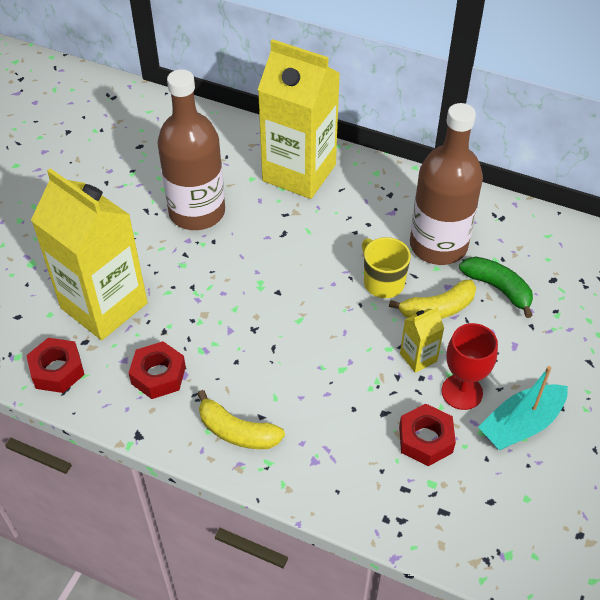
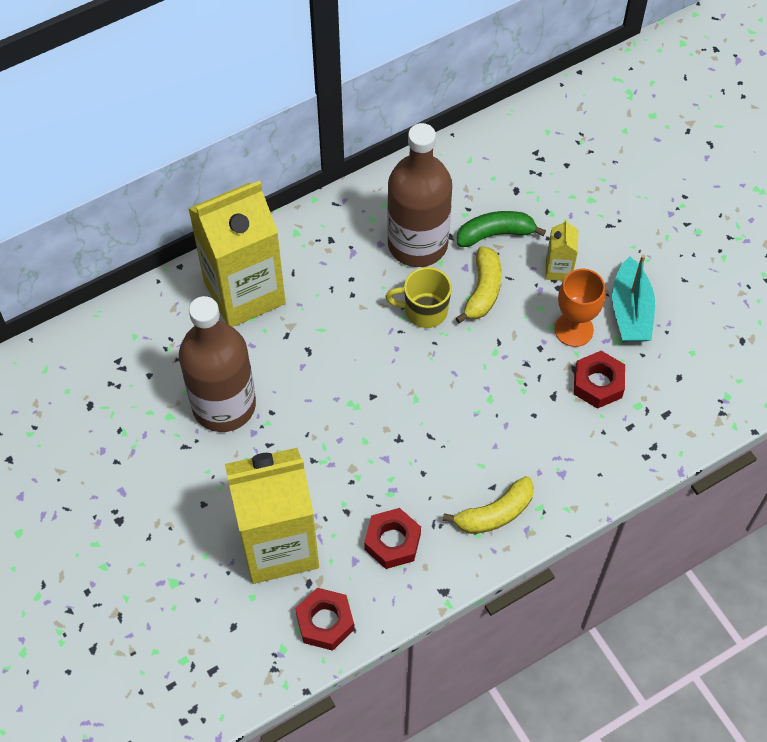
camera: 55 degrees left, 10 degrees up
(418, 357) = (519, 337): yellow carton -> yellow carton (558, 269)
(462, 392) = (573, 329): red goblet -> orange goblet

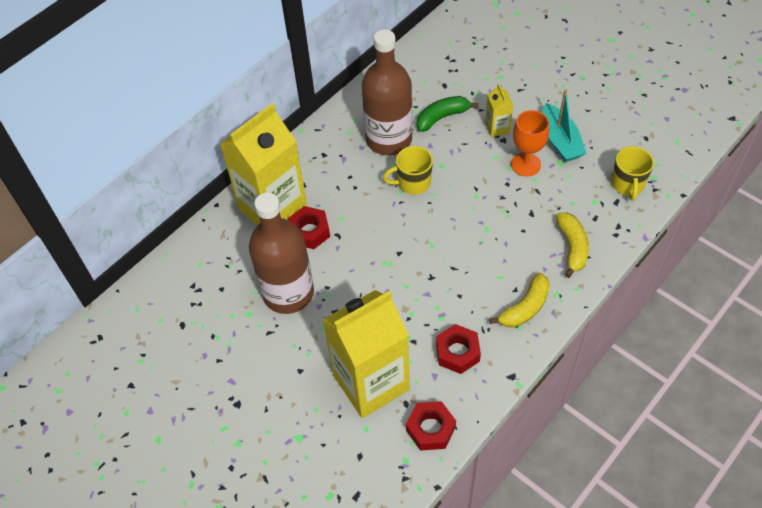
camera: 15 degrees left, 5 degrees down
(483, 290) = (449, 157): yellow banana -> yellow banana (572, 247)
(598, 384) = (559, 195): red nut -> red nut (309, 231)
(690, 396) = (627, 184): none -> yellow mug

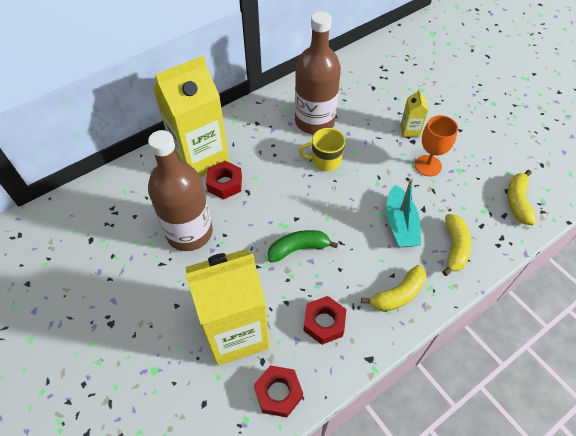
camera: 10 degrees right, 0 degrees up
(442, 117) = (364, 112): green banana -> green banana (298, 249)
(560, 141) = (463, 152): turquoise boat -> turquoise boat (400, 224)
(627, 184) = (517, 202): yellow mug -> yellow banana

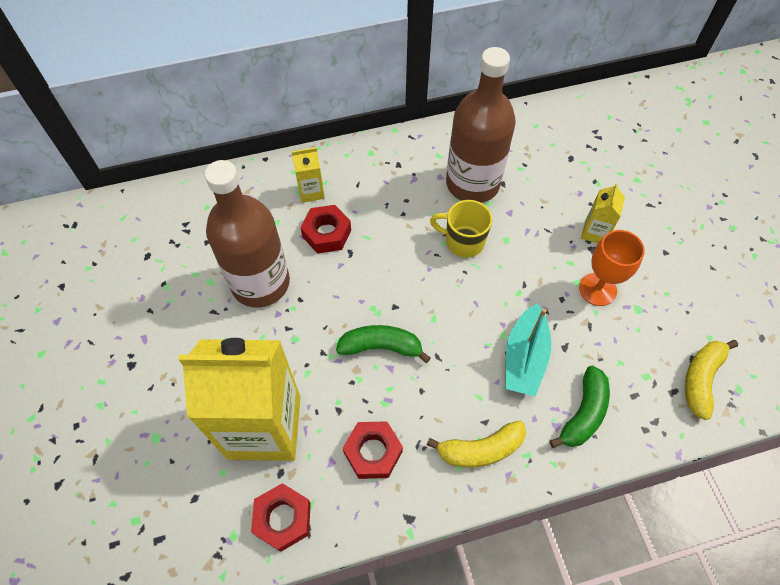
camera: 20 degrees right, 5 degrees up
(200, 158) = (311, 191): yellow carton -> yellow carton, size x0.42
(454, 247) = (583, 413): yellow banana -> green banana

